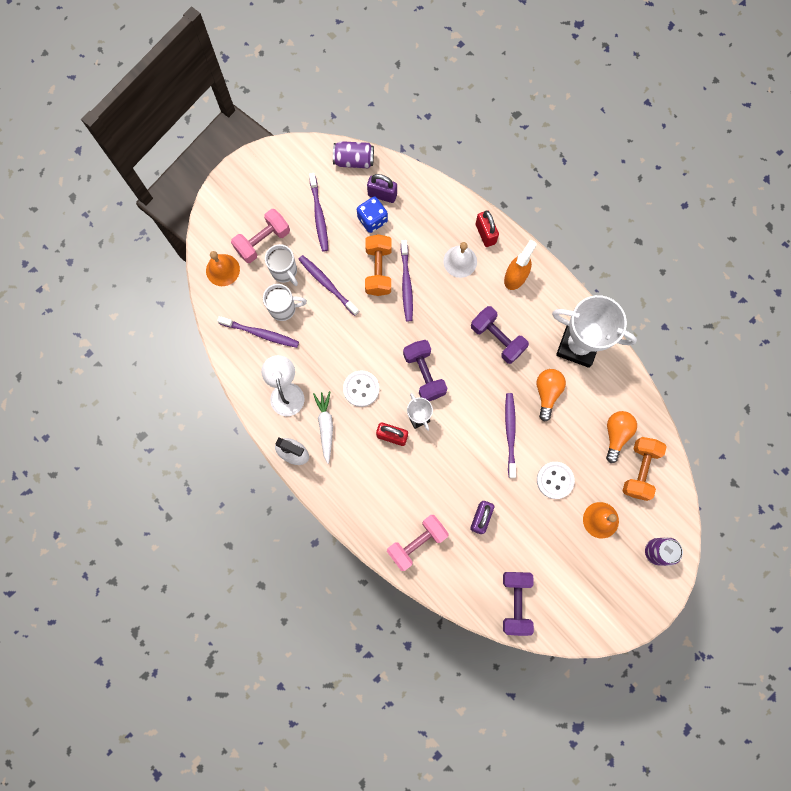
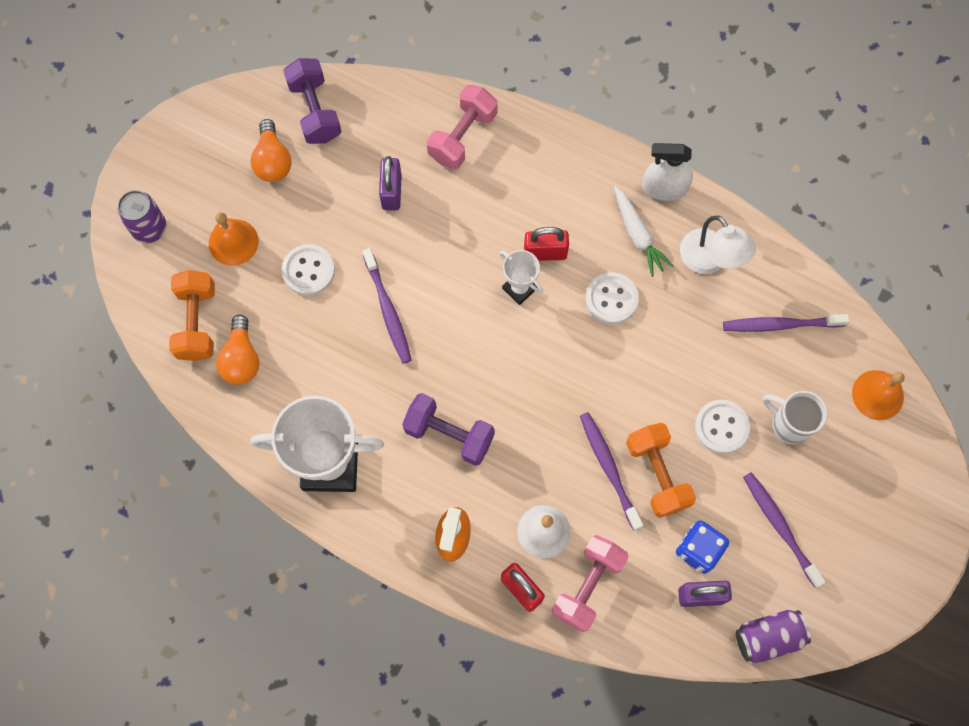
camera: 160 degrees right, 5 degrees down
(263, 241) = (842, 457): pink dumbbell -> pink dumbbell (588, 586)
(283, 308) = (766, 370): white mug -> none
(327, 284) = (721, 427): purple toothbrush -> white button
(424, 374) = (533, 348): purple dumbbell -> none
(547, 393) = (354, 382): orange light bulb -> orange light bulb (273, 161)

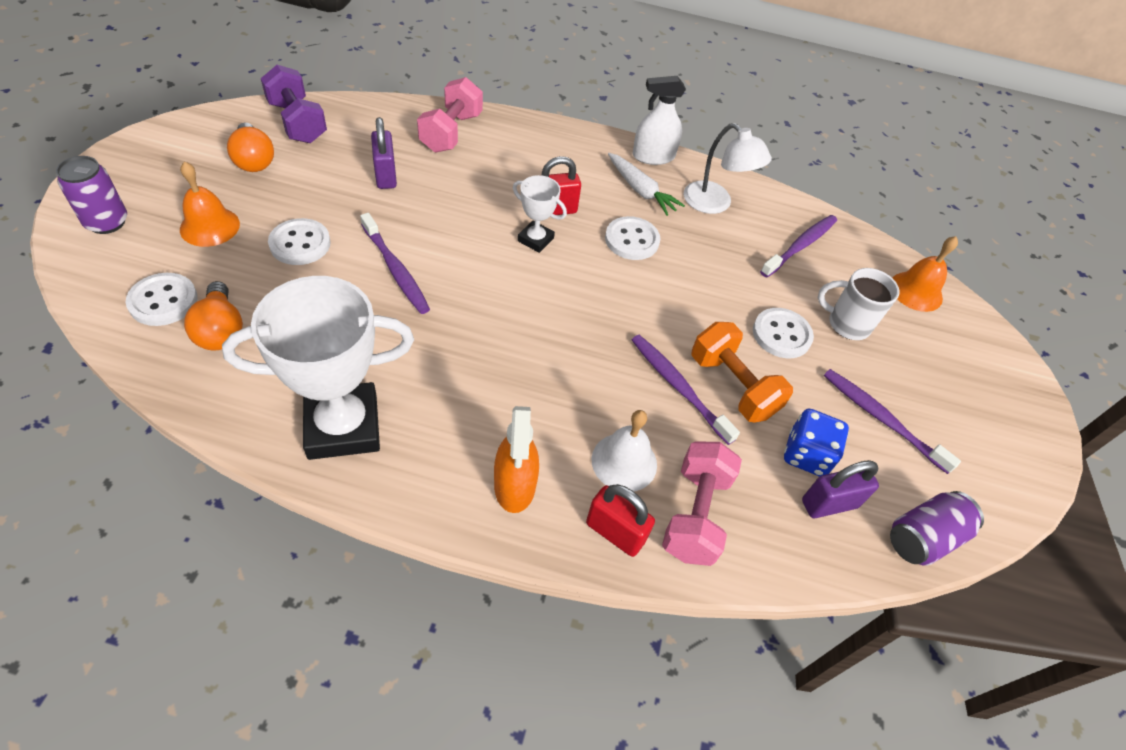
camera: 20 degrees left, 20 degrees down
(197, 322) = (163, 301): orange dumbbell -> white button
(449, 434) = (487, 376): purple dumbbell -> none
(780, 325) = (800, 246): purple toothbrush -> purple toothbrush turned 150 degrees clockwise

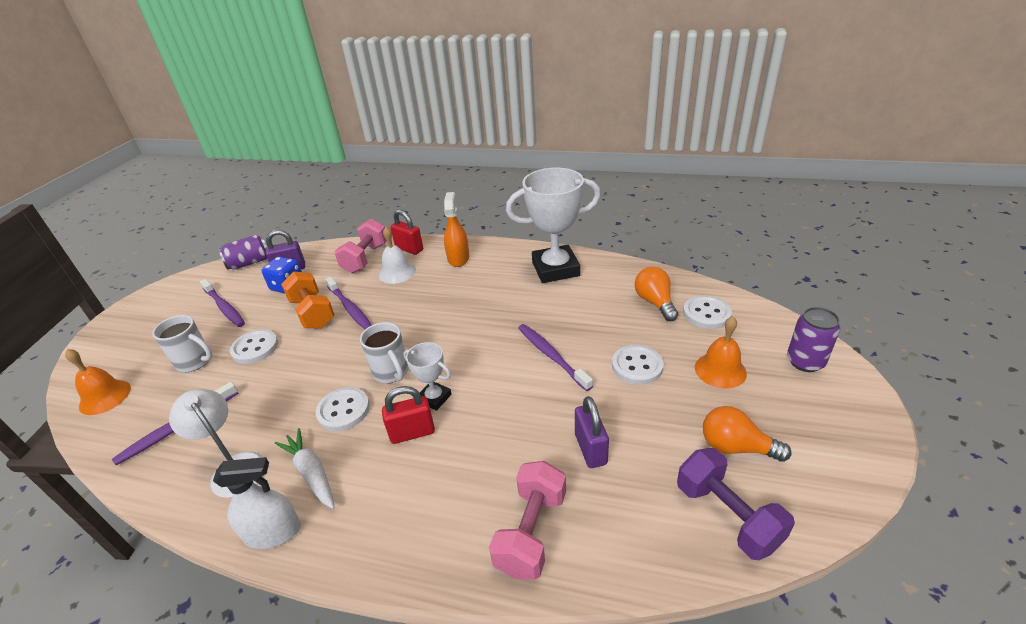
camera: 170 degrees left, 15 degrees down
(254, 160) = (736, 447): orange light bulb -> orange light bulb turned 45 degrees counterclockwise
(590, 275) = (391, 372): none -> white mug

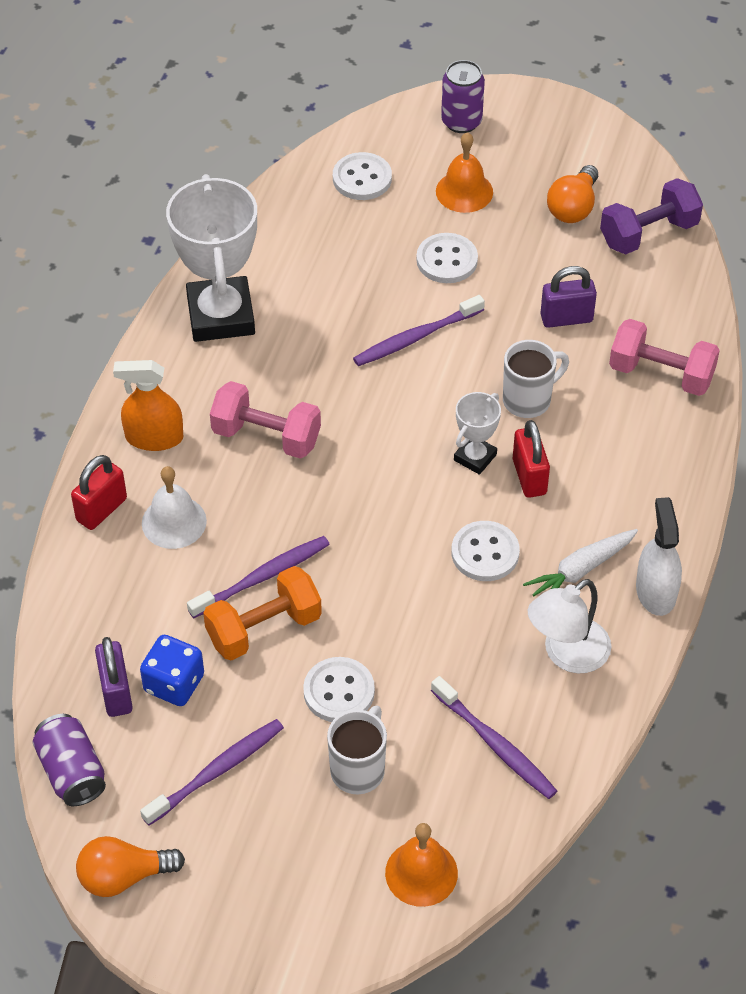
camera: 90 degrees left, 15 degrees up
(366, 258) = (114, 574): pink dumbbell -> pink dumbbell (266, 436)
(391, 372) = (421, 507): white mug -> white mug (528, 400)
(655, 302) = (328, 221): orange light bulb -> orange light bulb (124, 876)

